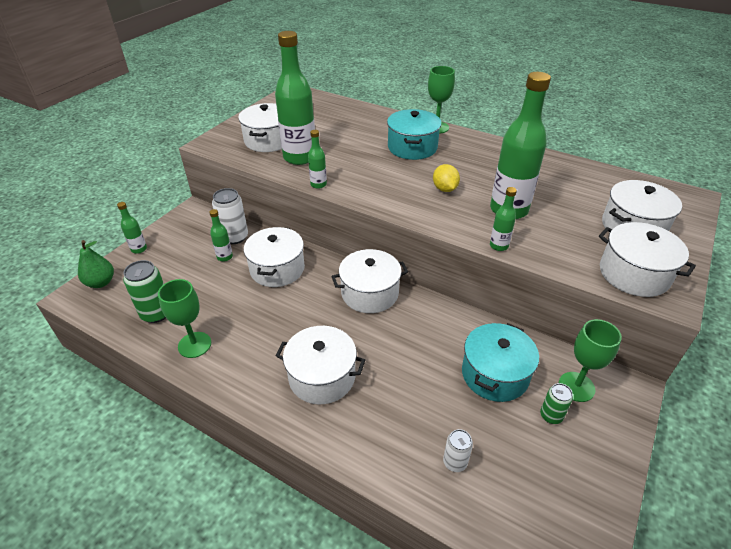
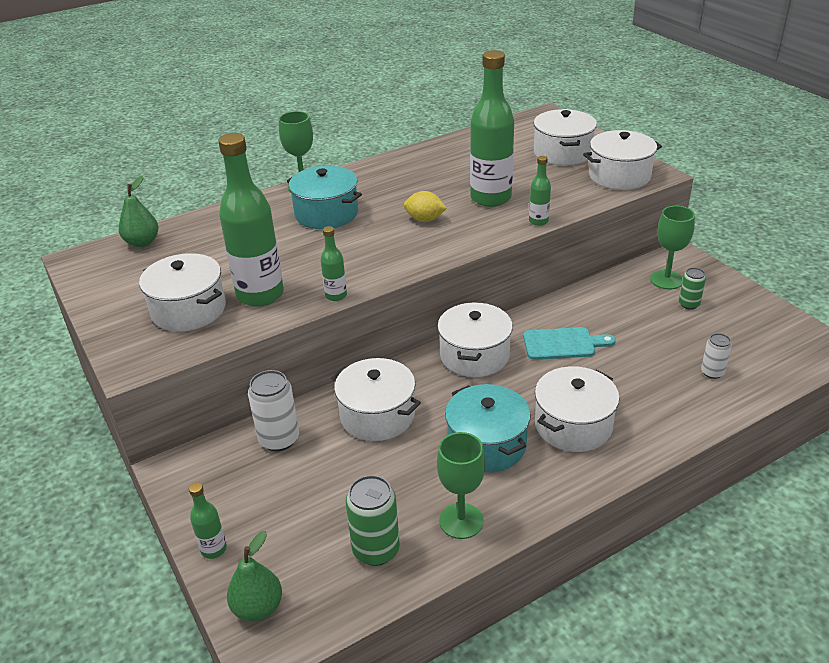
camera: 60 degrees left, 5 degrees down
(225, 257) = (313, 458): green bottle -> none
(324, 102) = (142, 242): none -> green pear
(420, 339) = (563, 344): none -> turquoise cutting board
(494, 374) = (630, 316): turquoise pot -> turquoise pot (486, 444)

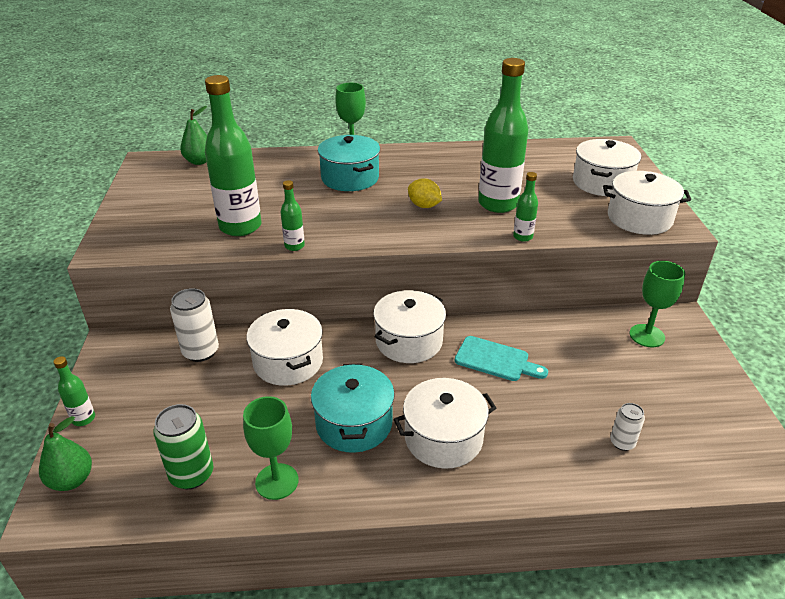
camera: 25 degrees right, 0 degrees up
(189, 310) = (181, 221): white pot -> none
(689, 304) = (651, 367): green can -> none

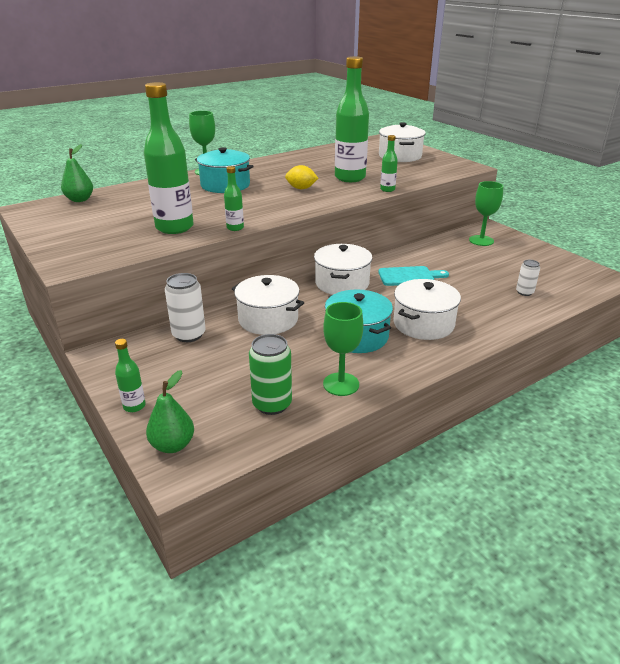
camera: 30 degrees left, 5 degrees down
(639, 218) = (443, 167): white pot -> none

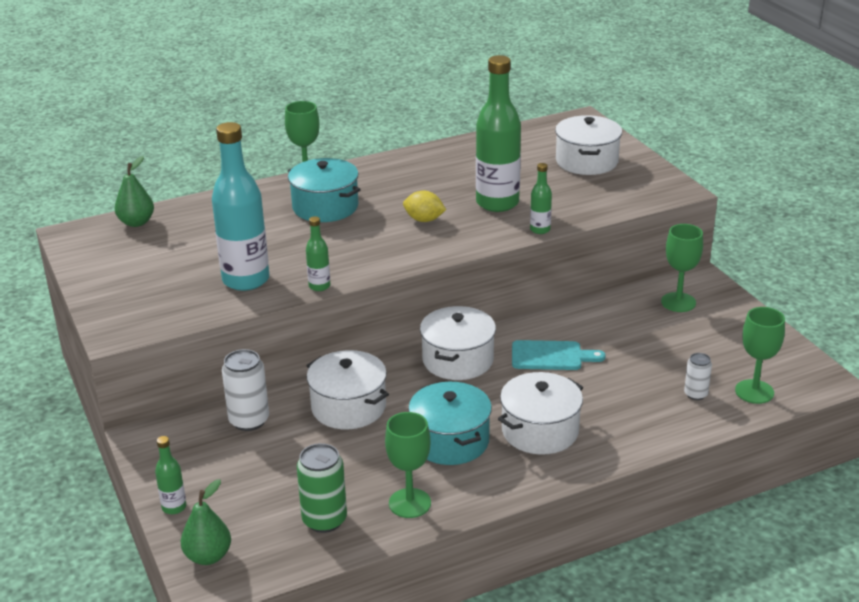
camera: 10 degrees right, 0 degrees up
(174, 227) = (246, 280): green bottle -> turquoise bottle
(564, 288) = (754, 392): none -> green goblet

